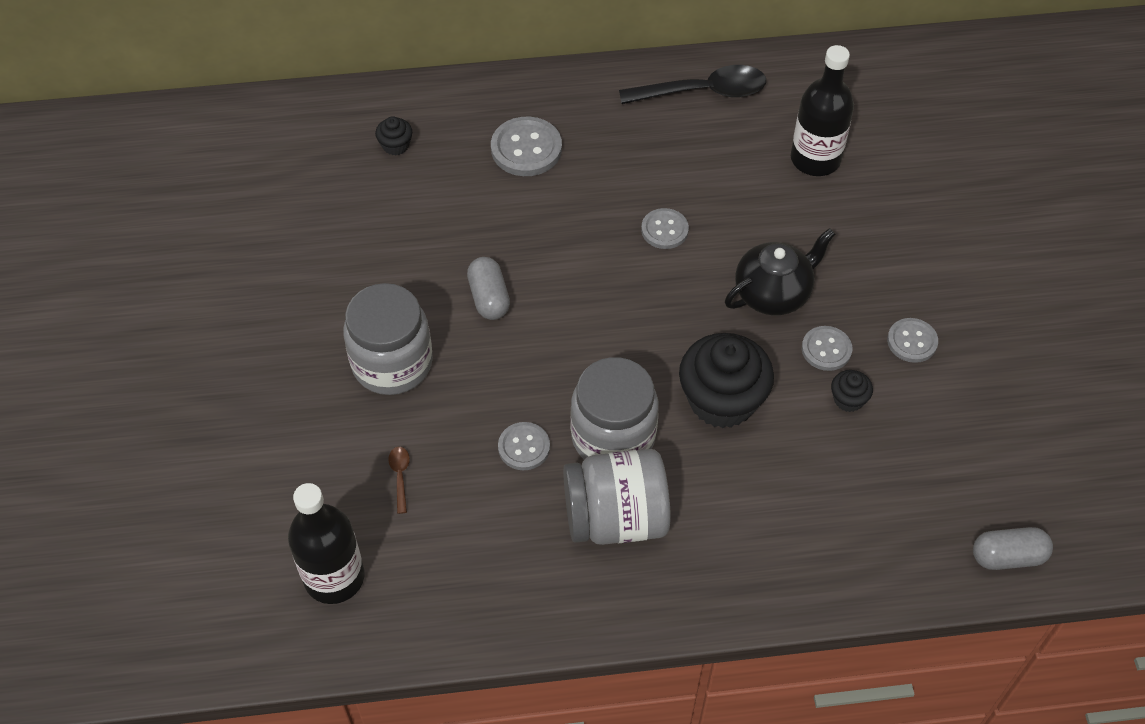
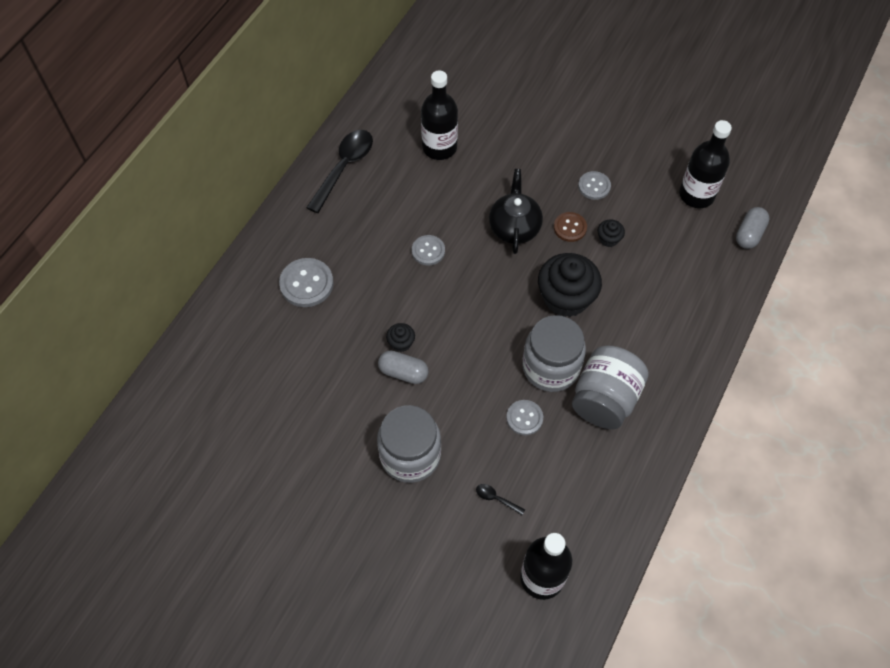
camera: 55 degrees left, 5 degrees up
(395, 145) = (239, 354): black cupcake -> black cupcake (401, 343)
(400, 476) = (496, 499): brown spoon -> black spoon
(826, 349) = (570, 228): grey button -> brown button
(1010, 461) = (696, 195): none -> black bottle

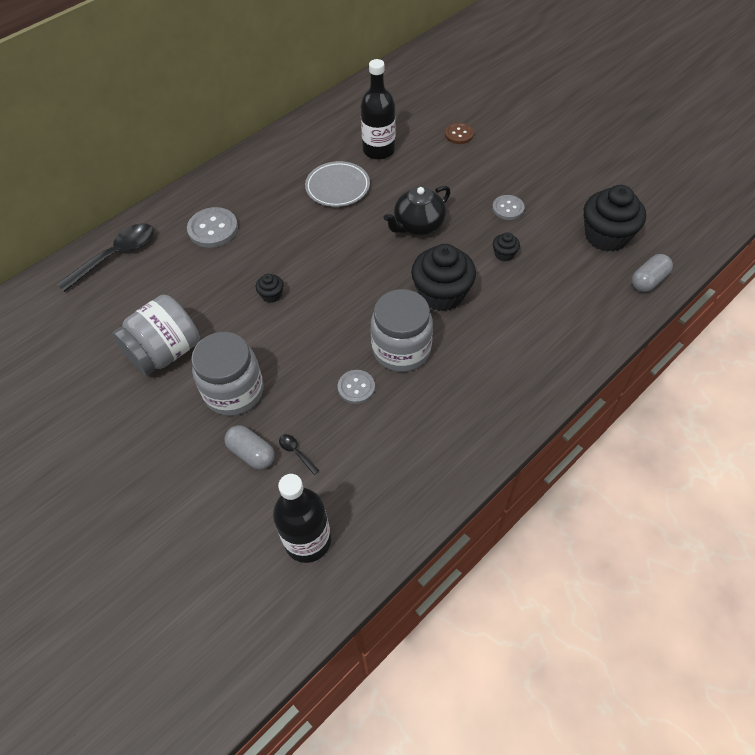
camera: 20 degrees right, 5 degrees down
(344, 168) = (289, 149): black spoon -> black spoon (115, 256)
(403, 372) = (262, 320): grey capsule -> grey capsule (251, 453)
(415, 202) = (337, 187): none -> grey plate
(428, 251) = (331, 227): grey button -> none
(514, 227) = (418, 225): black teapot -> black teapot turned 150 degrees counterclockwise
(570, 228) = (470, 237): brown button -> brown button (459, 134)
(605, 399) = (442, 391): grey jar -> grey jar (165, 352)
(696, 195) = (606, 236): black bottle -> black cupcake

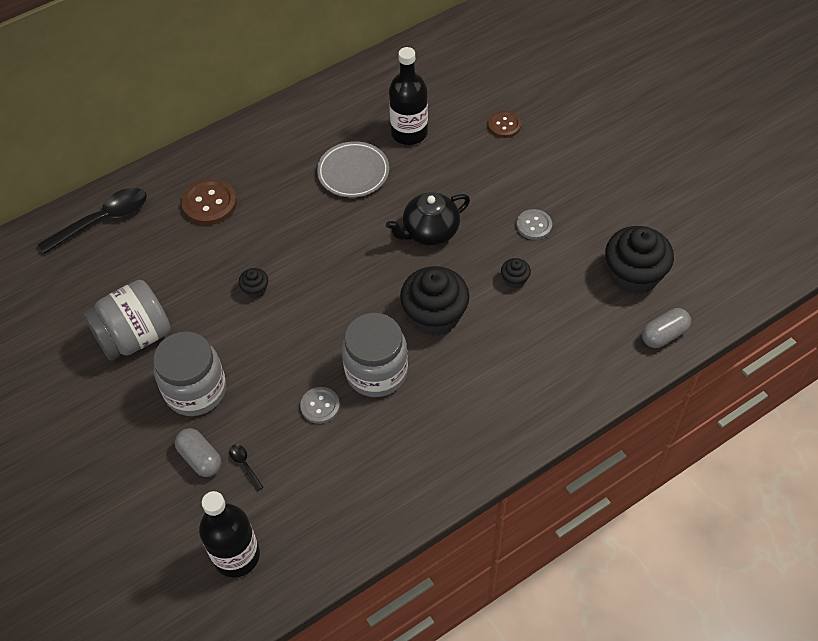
camera: 10 degrees right, 0 degrees up
(213, 229) = (209, 203): grey button -> brown button

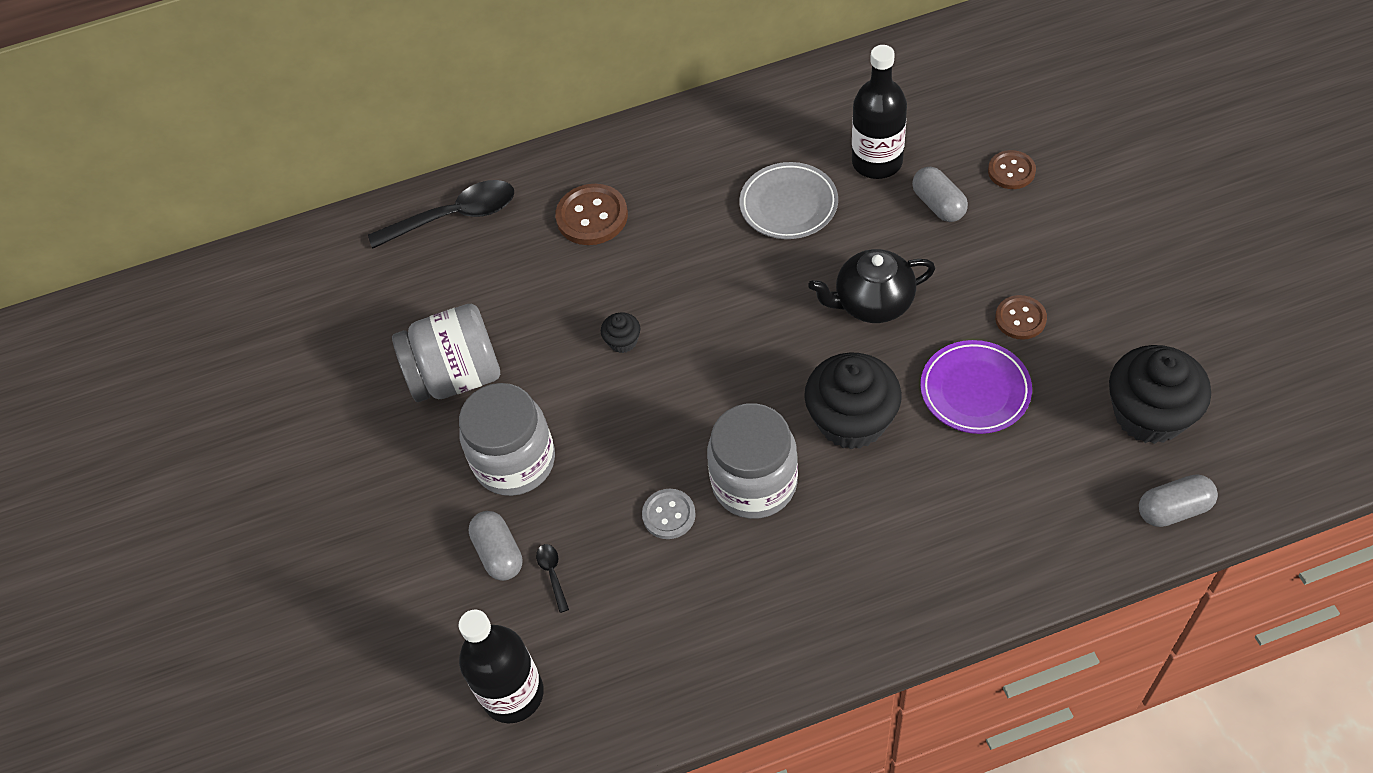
camera: 20 degrees right, 0 degrees up
(459, 156) = (938, 205): none -> grey capsule
(514, 280) = (975, 390): black cupcake -> purple plate
(534, 225) = (1020, 318): grey button -> brown button

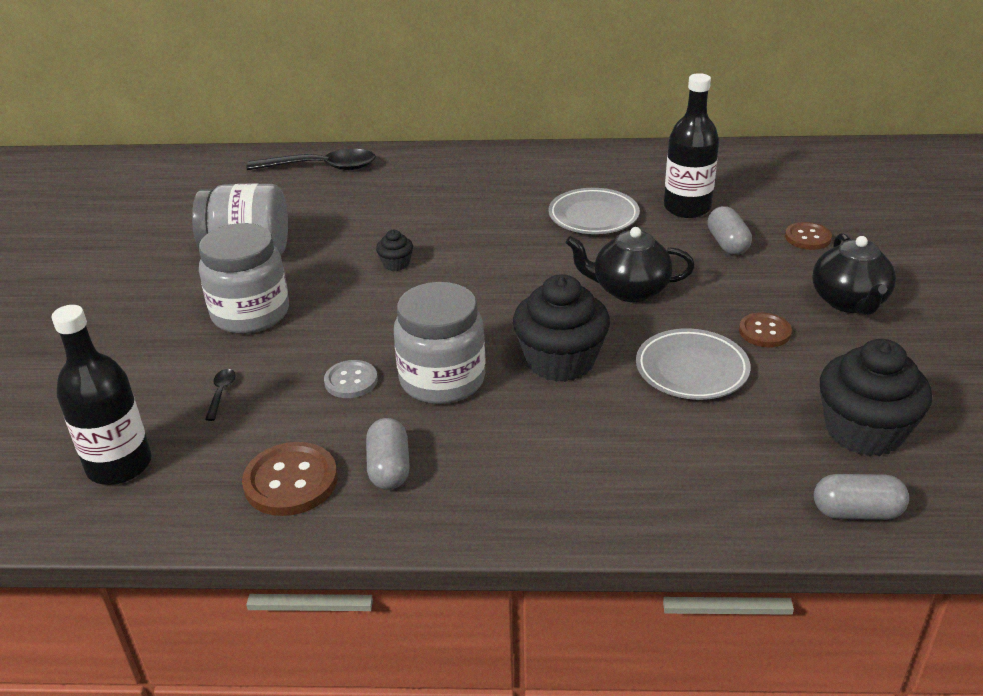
camera: 15 degrees right, 20 degrees down
(499, 553) = (189, 367): grey capsule -> grey capsule (389, 468)
(592, 216) = (426, 189): brown button -> brown button (291, 481)
(975, 390) = (691, 369): purple plate -> grey plate
(1081, 252) = (849, 302): none -> black teapot

